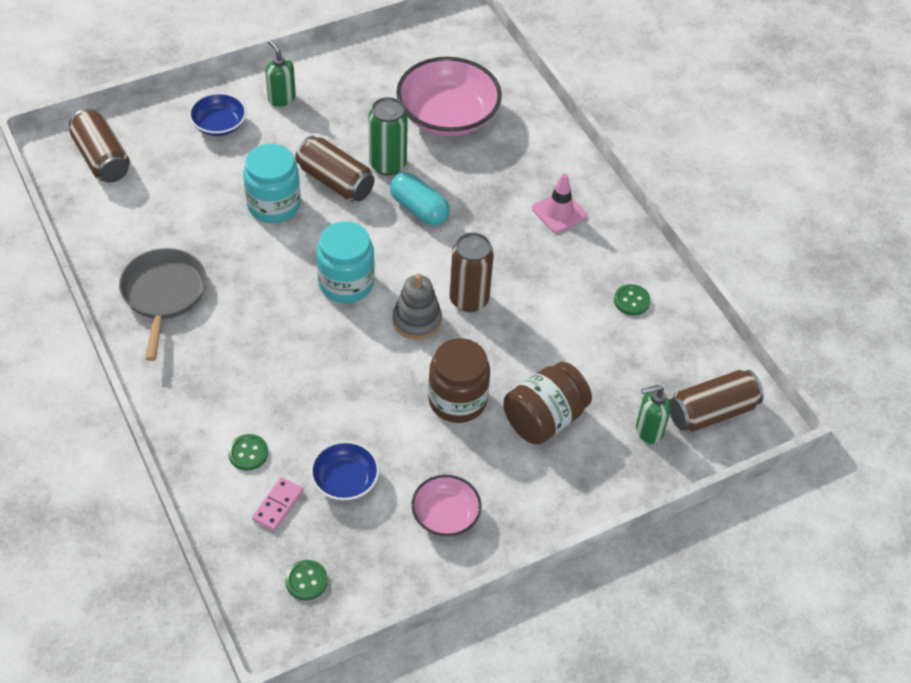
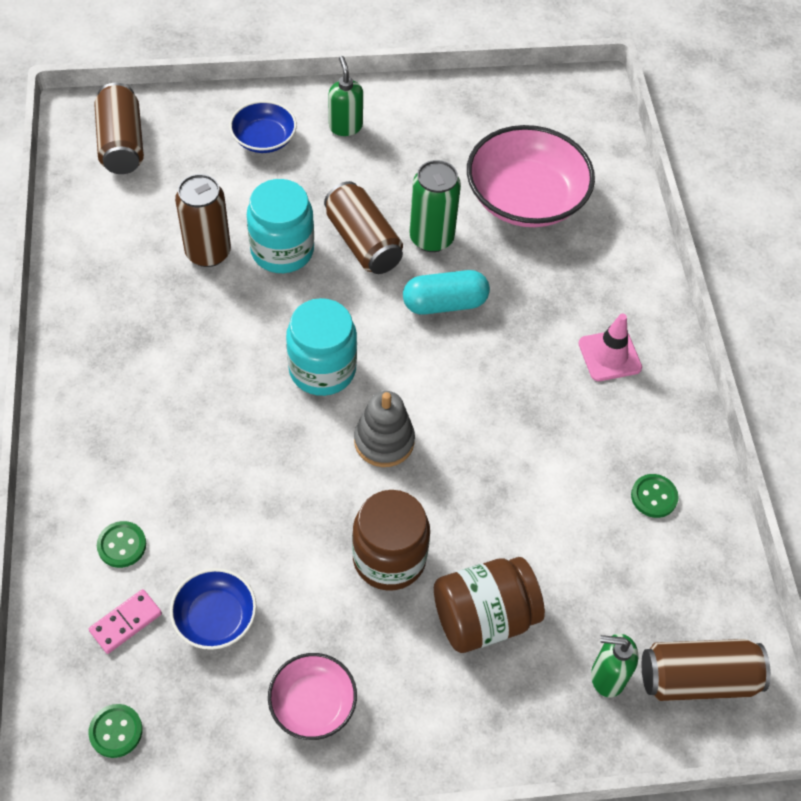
camera: 20 degrees right, 5 degrees up
(163, 295) = (115, 322): grey pan -> none
(419, 209) = (444, 303): turquoise capsule -> turquoise capsule turned 75 degrees counterclockwise
(469, 299) = (456, 433): brown can -> brown can (208, 252)

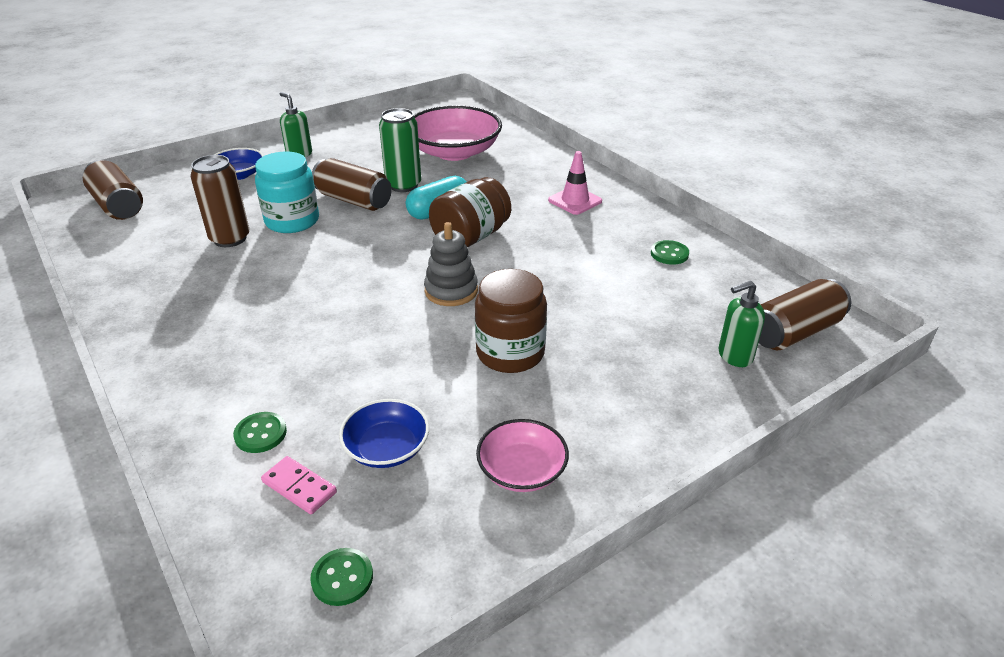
camera: 25 degrees left, 20 degrees down
(126, 622) = (299, 487): pink domino -> pink domino turned 75 degrees counterclockwise
(322, 369) = (371, 269): turquoise jar -> none
(484, 617) = (614, 359): brown jar -> brown jar (471, 237)

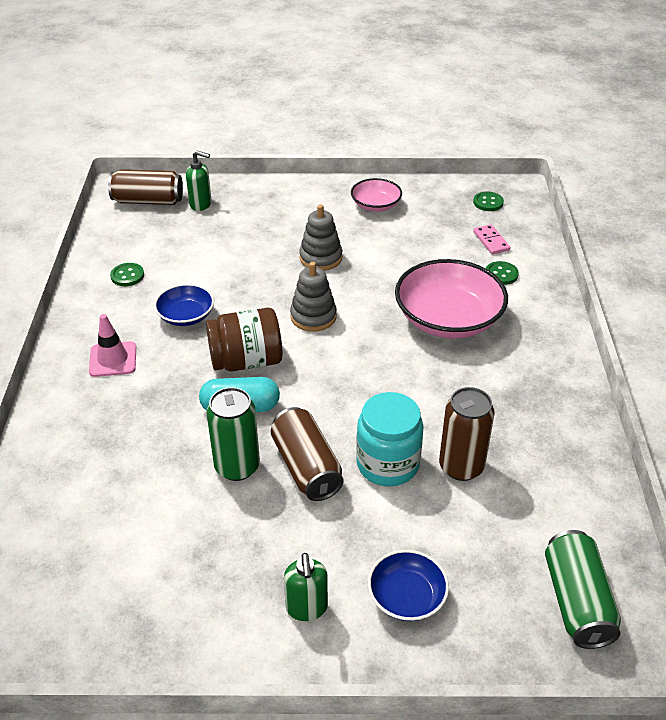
camera: 145 degrees left, 5 degrees up
(118, 205) = (577, 601): brown can -> green can
(387, 448) = (435, 240): blue bowl -> blue bowl (186, 316)
(454, 152) = (125, 502): pink bowl -> pink bowl (448, 319)
(510, 353) = (321, 258): brown jar -> grey stacking toy

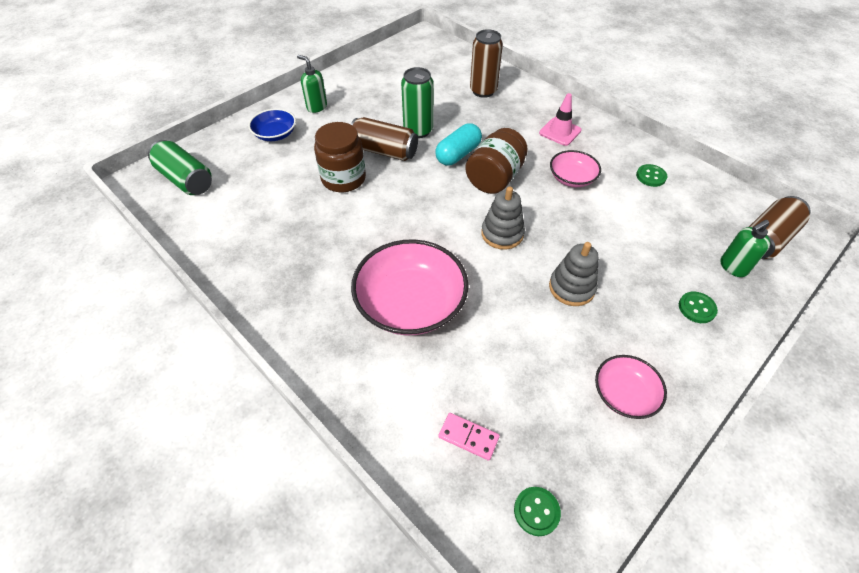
camera: 135 degrees right, 10 degrees up
(186, 316) = (572, 178): blue bowl -> pink bowl
(387, 464) = (343, 179): turquoise jar -> brown jar
(461, 466) = (300, 203): brown can -> brown can (483, 91)
(501, 274) = (416, 393): green button -> green button (697, 308)

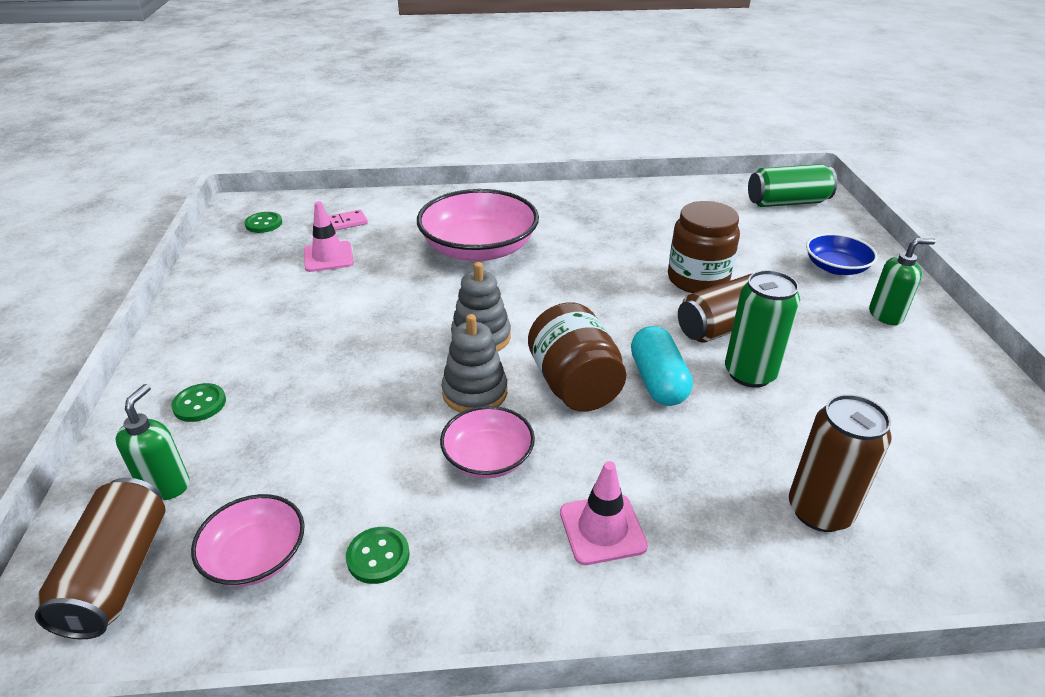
camera: 130 degrees right, 15 degrees down
(521, 392) = (328, 257): none -> pink traffic cone
(571, 288) = (356, 338): grey stacking toy -> grey stacking toy (475, 392)
(624, 394) = (240, 299): pink bowl -> pink bowl (256, 556)

